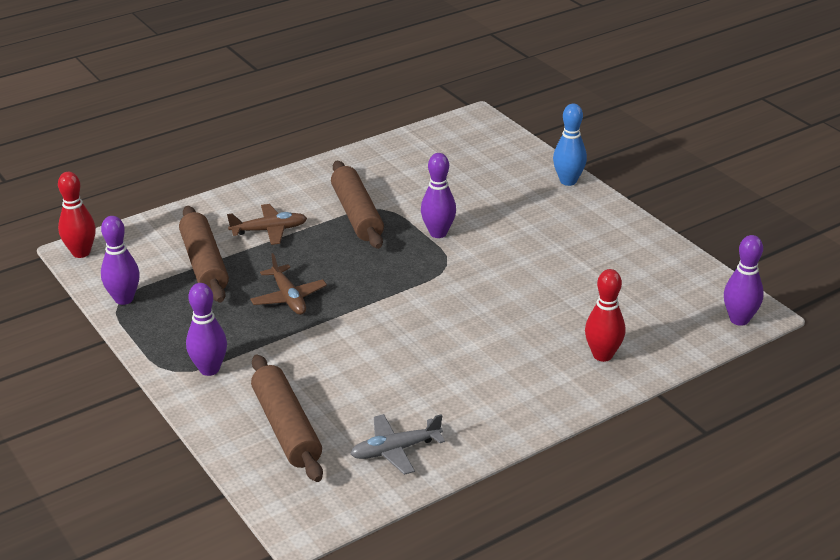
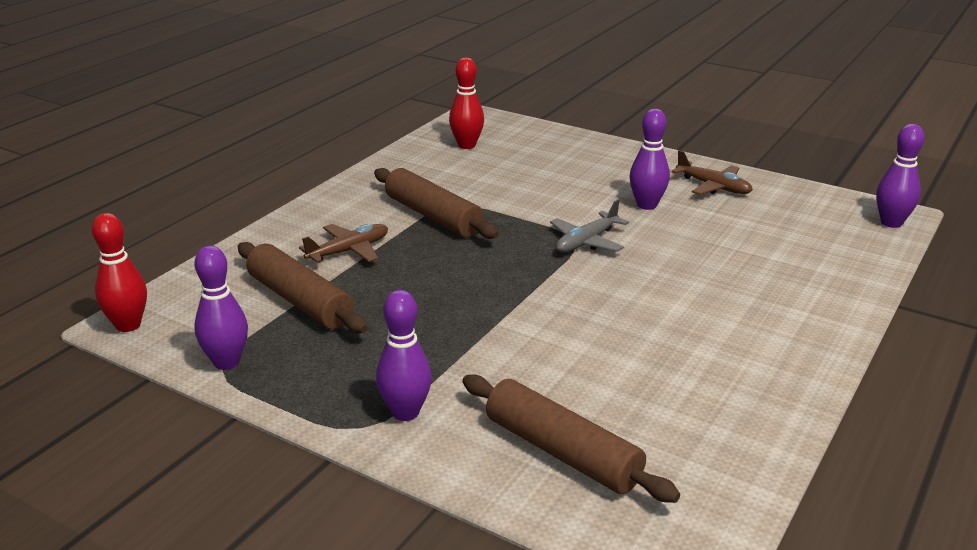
camera: 25 degrees left, 5 degrees down
(288, 298) = (432, 311): brown plane -> brown plane (713, 187)
(395, 450) = (711, 438): grey plane -> grey plane (586, 242)
(438, 233) = (535, 214): purple bowling pin -> purple bowling pin (647, 205)
(568, 181) = (613, 147): blue bowling pin -> none
(602, 355) = (811, 283): red bowling pin -> red bowling pin (467, 145)

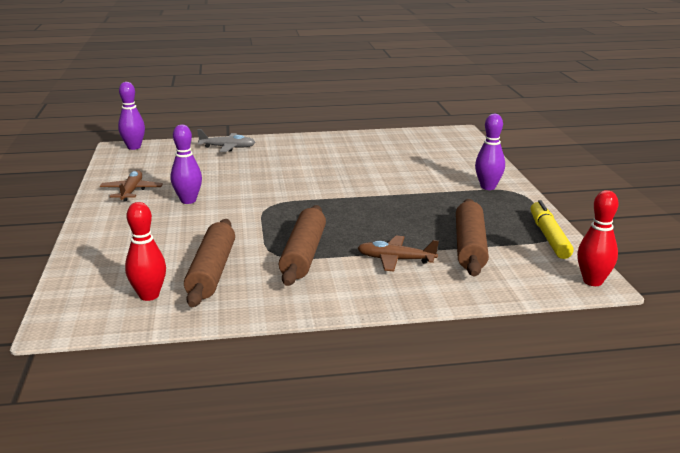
camera: 130 degrees left, 5 degrees down
(226, 362) = (549, 237): purple bowling pin -> yellow marker
(562, 452) = (449, 157): brown rolling pin -> brown rolling pin (212, 272)
(586, 242) = (266, 201): grey plane -> grey plane (228, 147)

